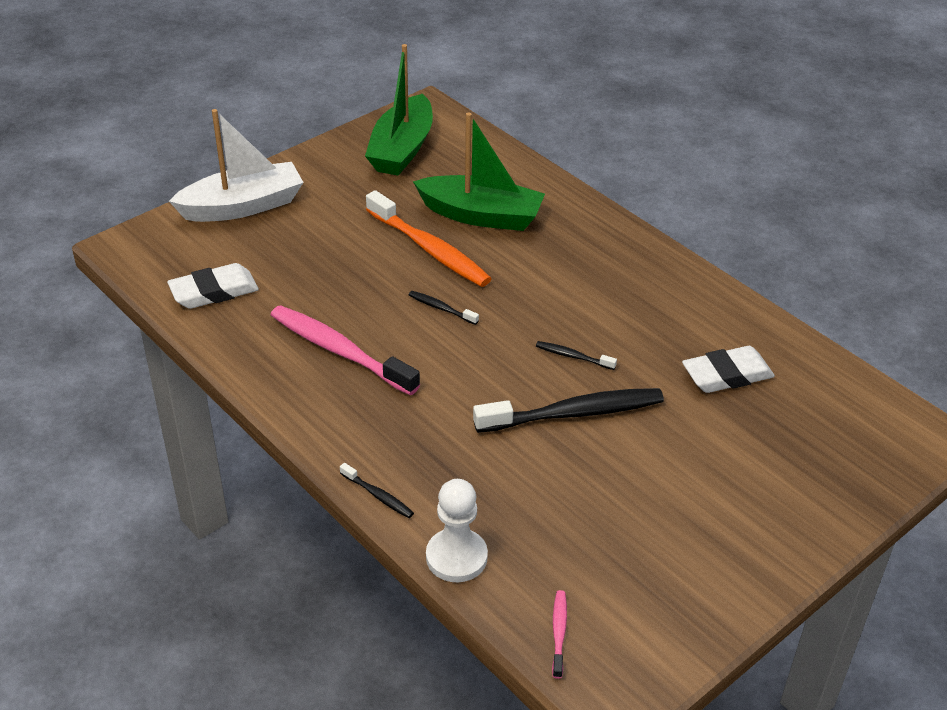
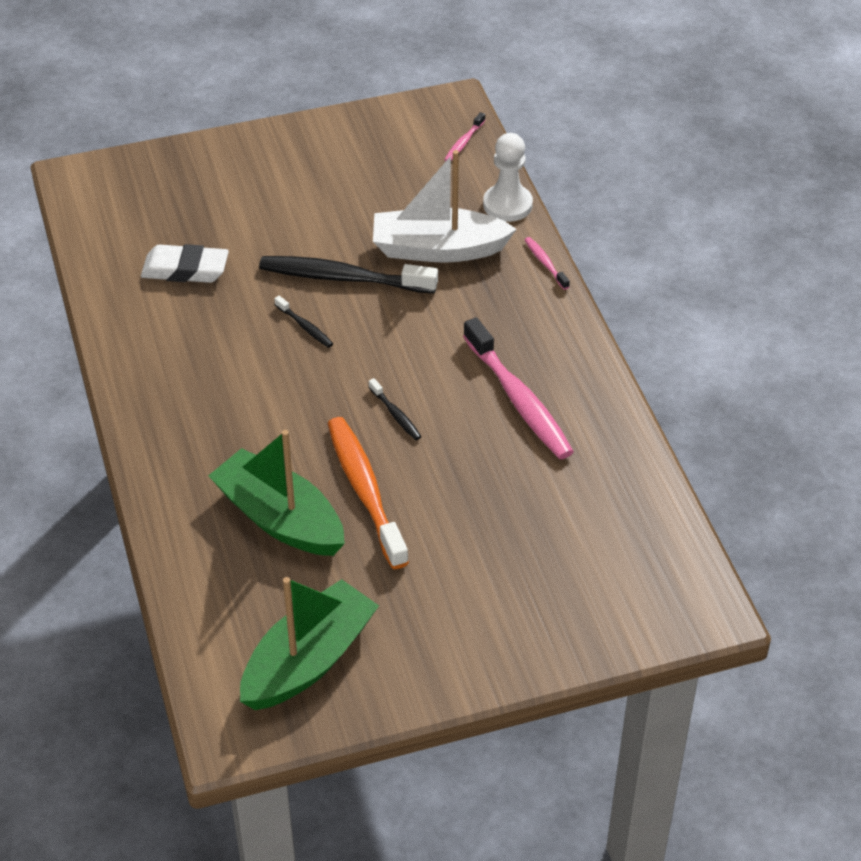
camera: 155 degrees left, 5 degrees up
(214, 291) = (621, 510): white eraser -> none
(243, 206) = (550, 627): white boat -> white boat (438, 249)
(378, 496) = (545, 263): black toothbrush -> pink toothbrush

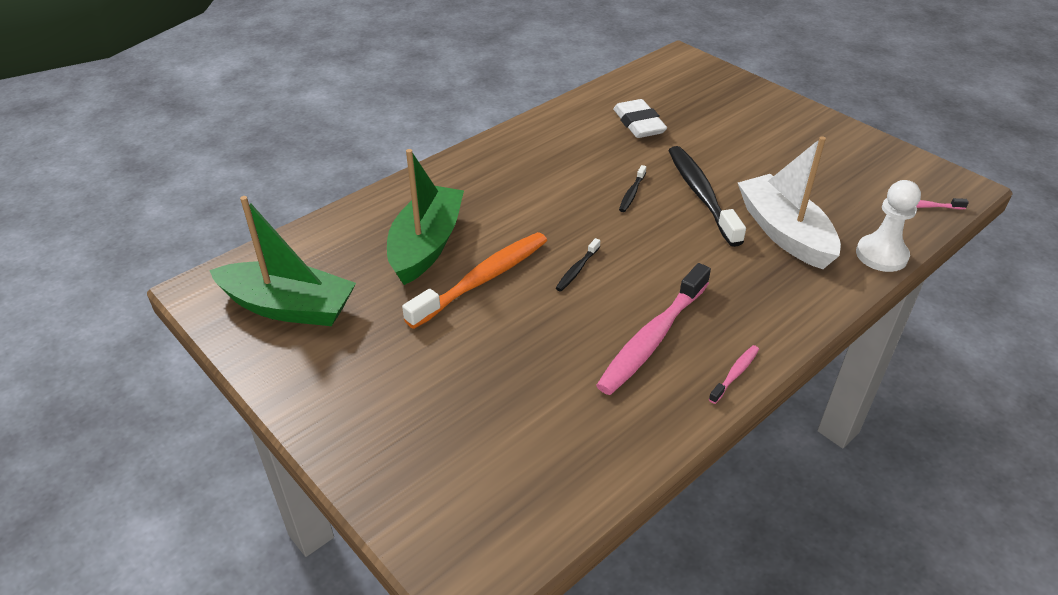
camera: 65 degrees right, 5 degrees down
(545, 263) = (836, 301): pink toothbrush -> pink toothbrush (735, 374)

